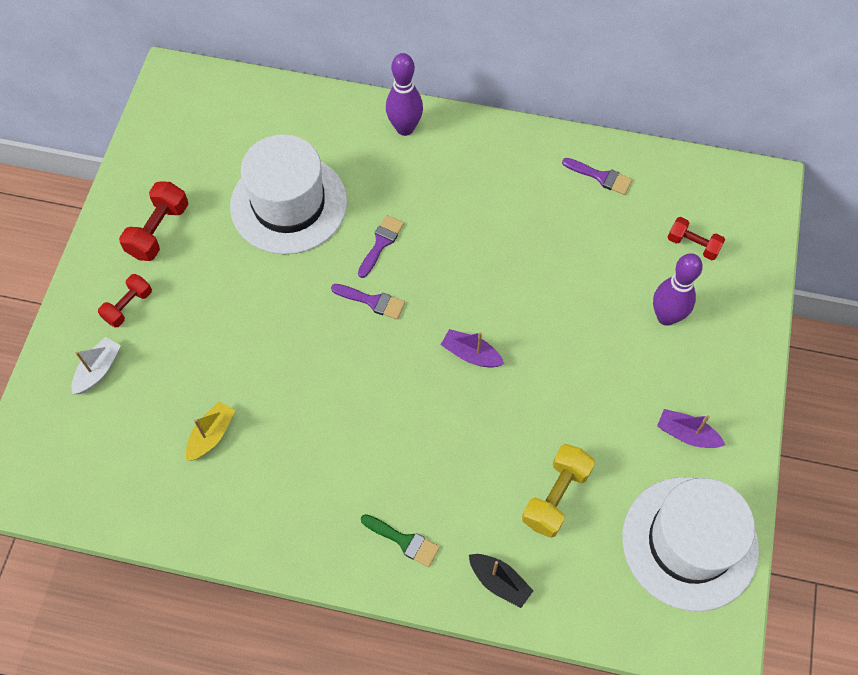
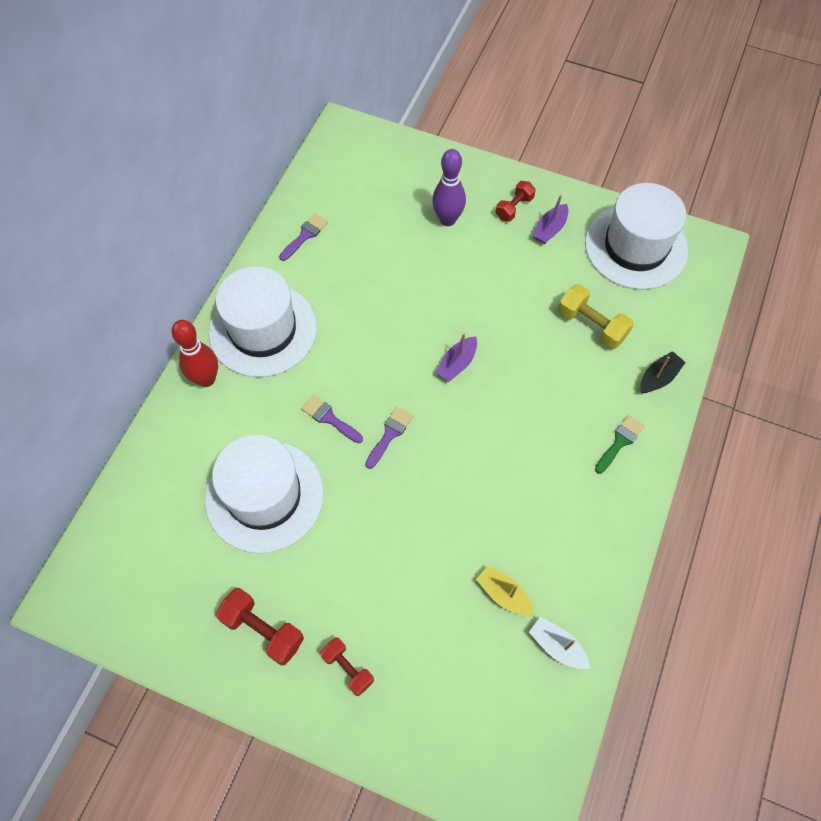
camera: 80 degrees left, 0 degrees up
(98, 370) = (416, 704): white boat -> white boat (557, 646)
(405, 128) = (206, 379): purple bowling pin -> red bowling pin
(472, 163) = (263, 330): none -> white hat
(693, 245) = (386, 188): red dumbbell -> red dumbbell (514, 208)

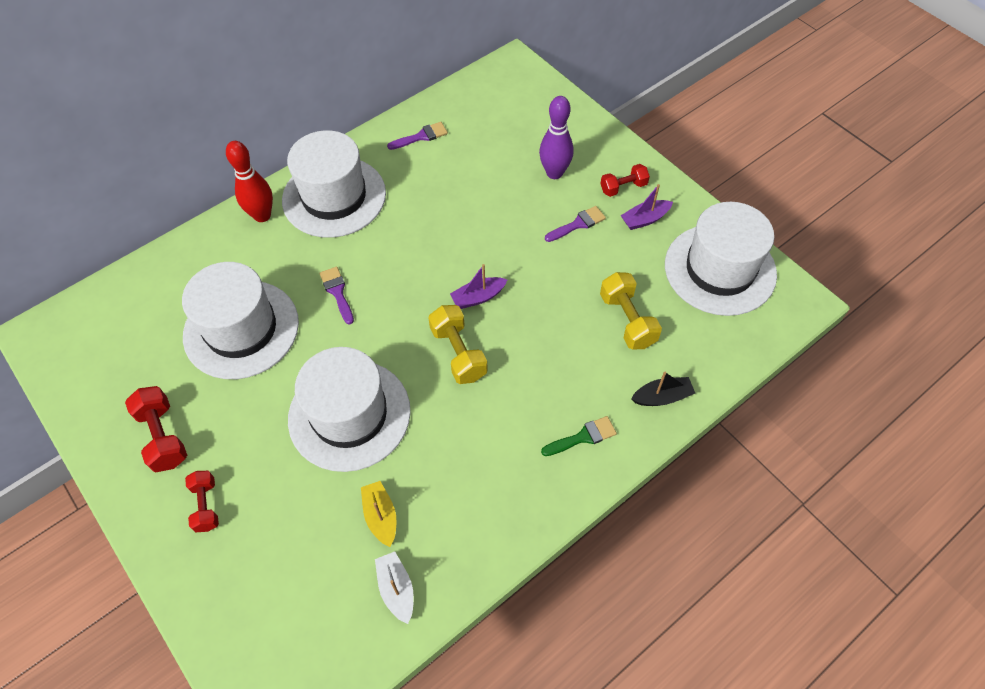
camera: 30 degrees right, 5 degrees down
(389, 434) = (378, 329): purple brush -> purple brush (578, 224)
(417, 522) = (349, 414): none -> white hat
(473, 421) = (458, 353): none -> yellow dumbbell

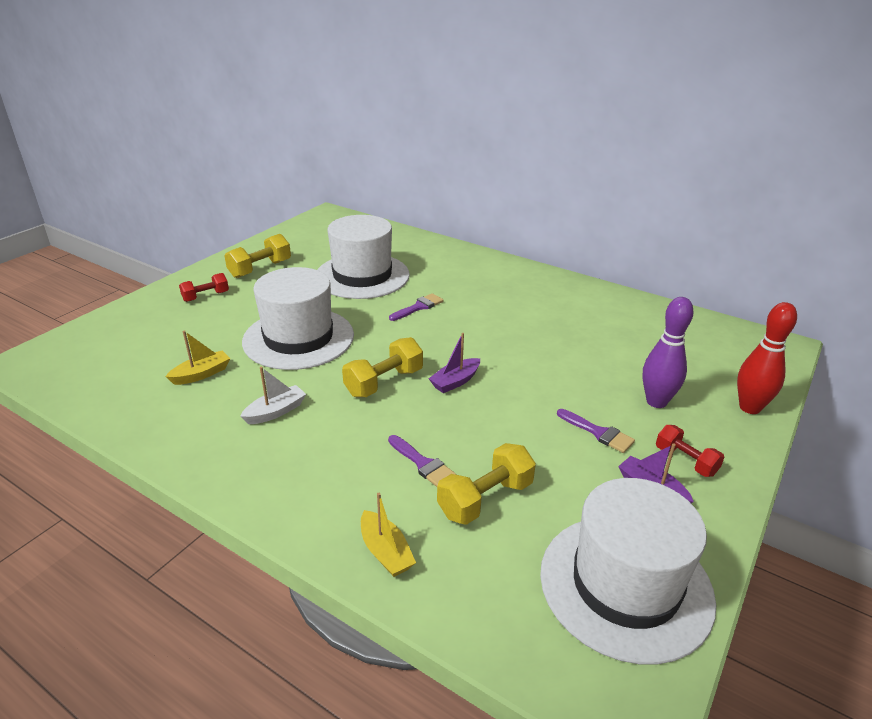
camera: 70 degrees right, 25 degrees down
(163, 436) = (260, 269): red dumbbell -> yellow dumbbell
(262, 215) = (473, 260): red bowling pin -> red bowling pin (749, 408)
(334, 197) = (516, 285): white hat -> none
(396, 589) = (131, 397): white boat -> white boat (276, 412)
(421, 136) = (623, 312): purple brush -> purple brush (423, 464)
(478, 297) = (455, 381): purple boat -> purple boat turned 90 degrees counterclockwise
(583, 437) = (310, 488): green brush -> none
(662, 397) = (385, 552): black boat -> yellow boat

